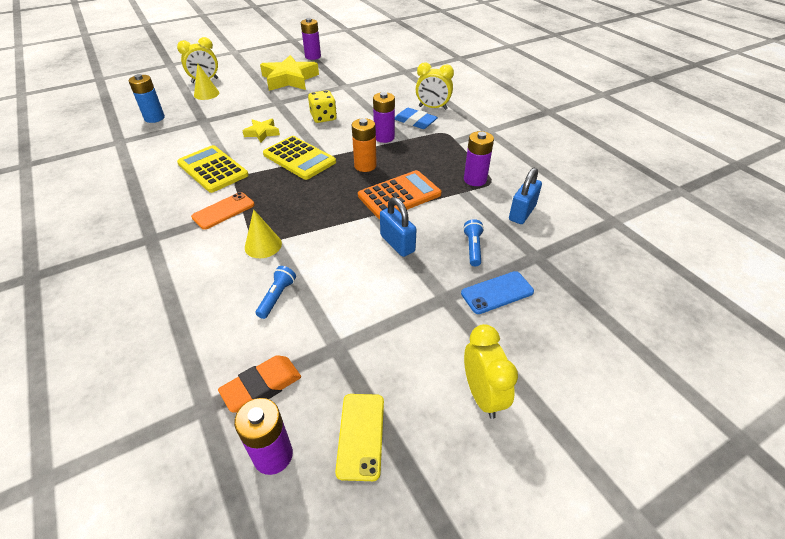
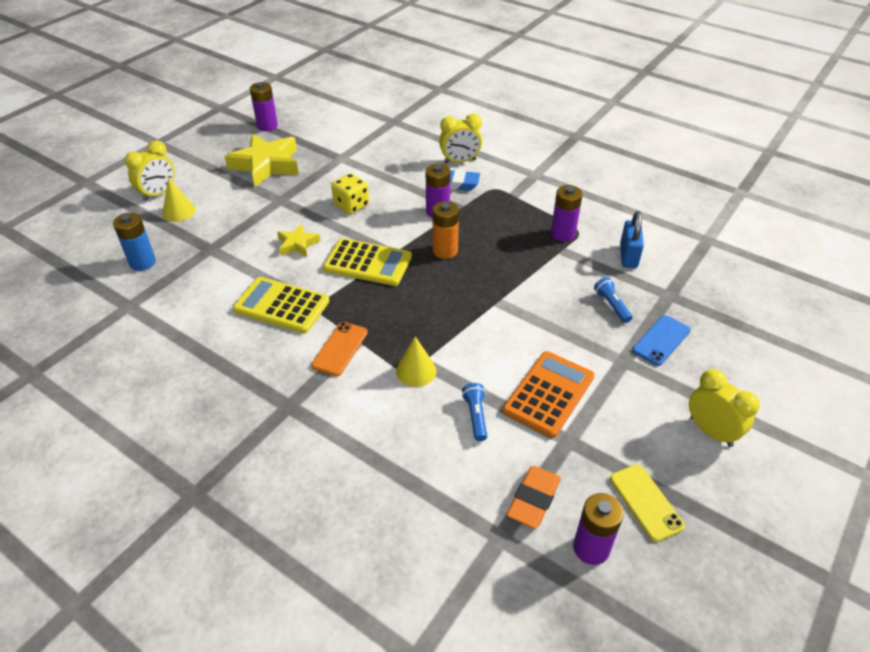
camera: 25 degrees left, 0 degrees up
(397, 243) = (542, 324): blue padlock -> none
(399, 195) = (505, 273): orange calculator -> orange calculator (549, 394)

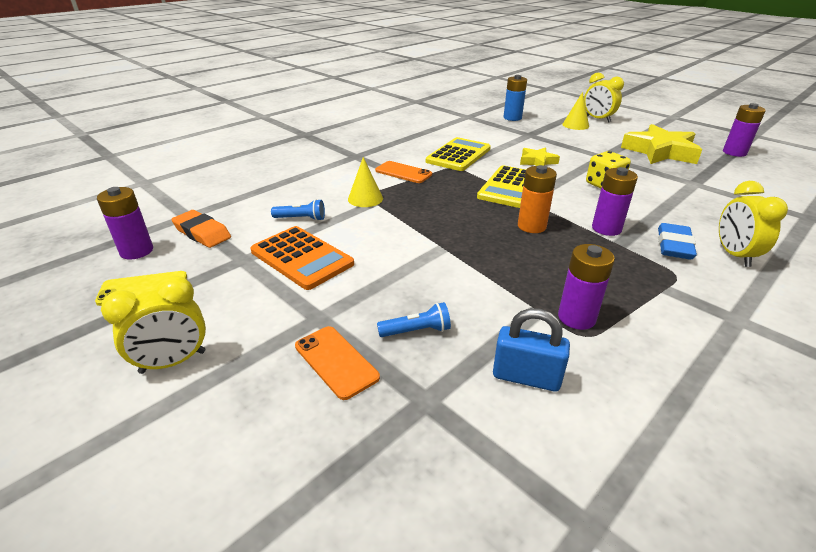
camera: 100 degrees right, 10 degrees down
(661, 340) = (336, 361): blue phone -> orange phone

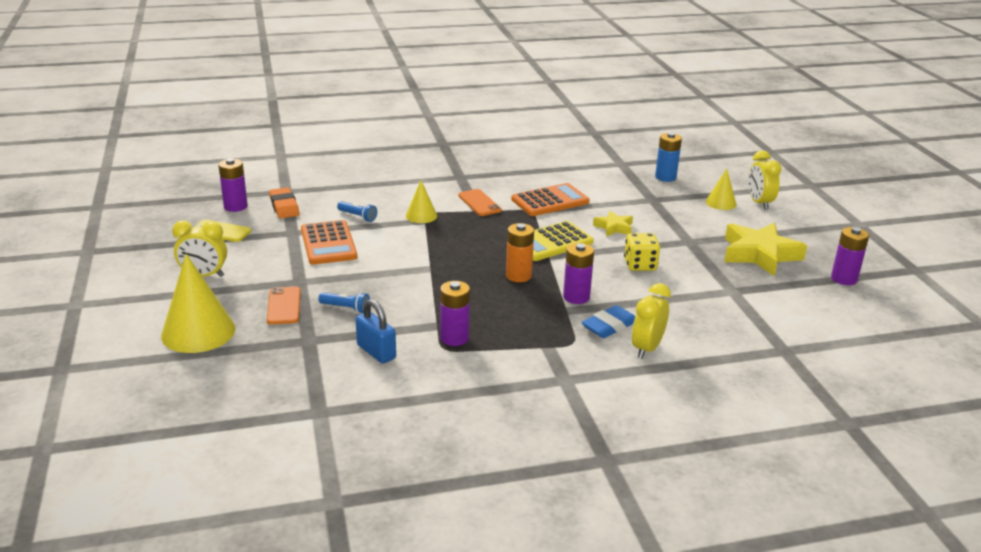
camera: 30 degrees right, 5 degrees down
(249, 468) = (198, 332): none -> yellow cone
(458, 155) = (550, 201): yellow calculator -> orange calculator

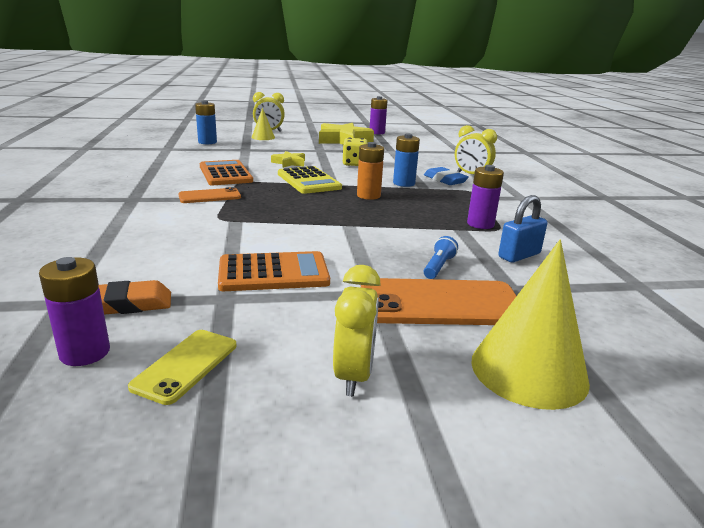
camera: 85 degrees left, 5 degrees down
(284, 306) = (440, 303): orange phone -> orange phone, size x1.81
(357, 216) = (202, 253): blue flashlight -> none
(421, 215) = (223, 221): yellow cone -> none
(576, 297) = (404, 183): purple battery -> blue battery

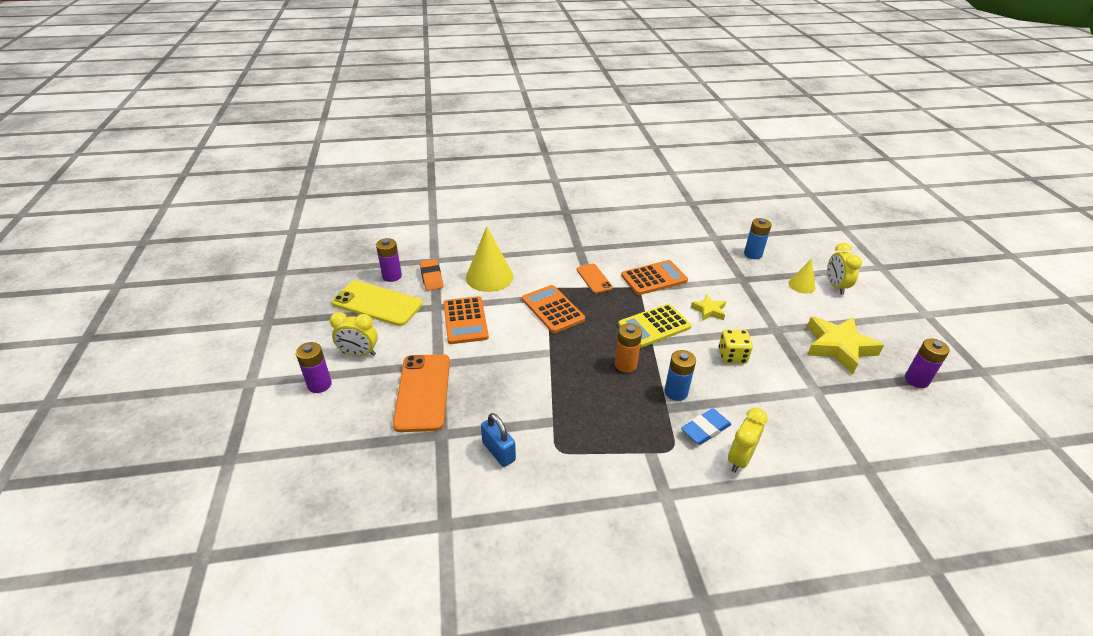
camera: 90 degrees right, 15 degrees up
(186, 365) = (377, 303): yellow phone -> yellow phone, size x1.81
(265, 219) = (553, 309): none -> orange calculator
(438, 267) = (475, 397): blue flashlight -> none
(480, 224) = (567, 438): purple battery -> purple battery (319, 384)
(528, 370) = (348, 420): yellow cone -> yellow cone (489, 277)

